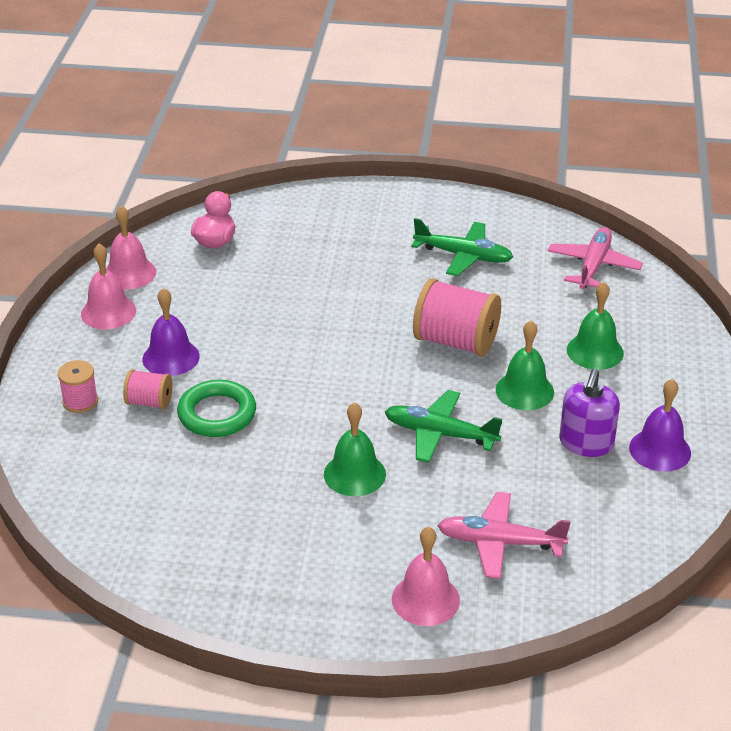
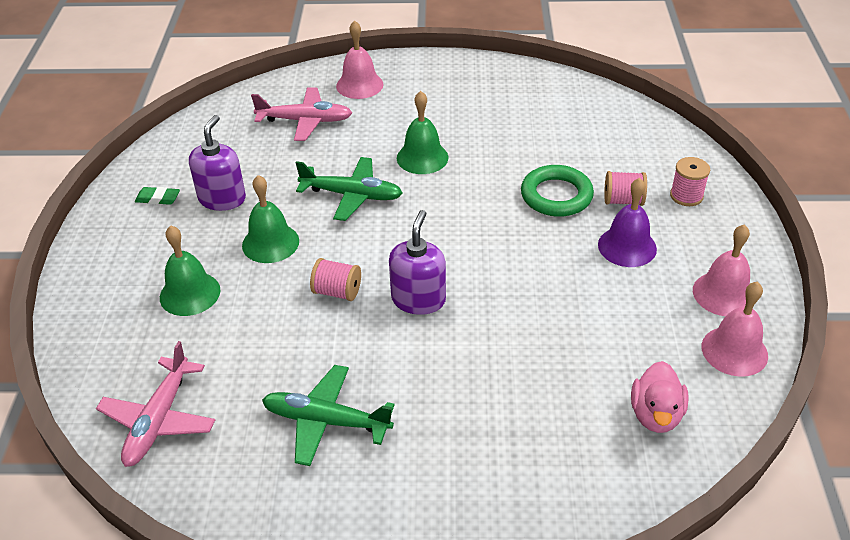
camera: 175 degrees right, 5 degrees up
(381, 329) = (418, 299): none -> purple soap dispenser
(455, 341) = (337, 292): pink spool -> pink spool, size x0.54
(660, 450) = (158, 198): purple bell -> green eraser

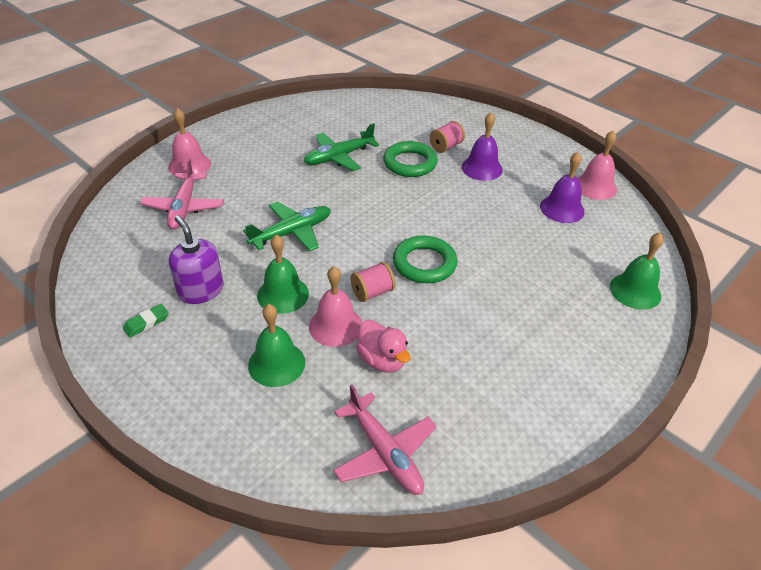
camera: 50 degrees left, 0 degrees up
(305, 121) = (184, 207): pink plane -> pink plane turned 135 degrees clockwise
(326, 421) = (481, 365): green plane -> green plane (339, 157)
(418, 299) = (424, 263): purple soap dispenser -> green ring
(422, 157) = (302, 185): green bell -> green bell (635, 291)
(649, 346) = (562, 209): none -> purple bell
(656, 414) = (611, 237): pink duck -> pink duck (382, 360)
(686, 196) = (470, 127): pink spool -> none
(723, 294) = (553, 164): pink bell -> pink bell (335, 326)

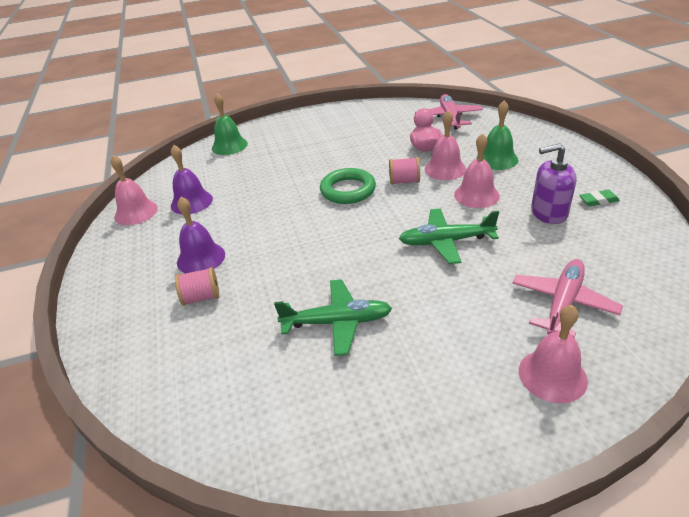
camera: 145 degrees left, 5 degrees down
(201, 290) = (548, 213): purple soap dispenser -> purple soap dispenser turned 90 degrees clockwise
(283, 294) = (476, 195): green bell -> pink bell
(410, 163) = (264, 287): green ring -> none

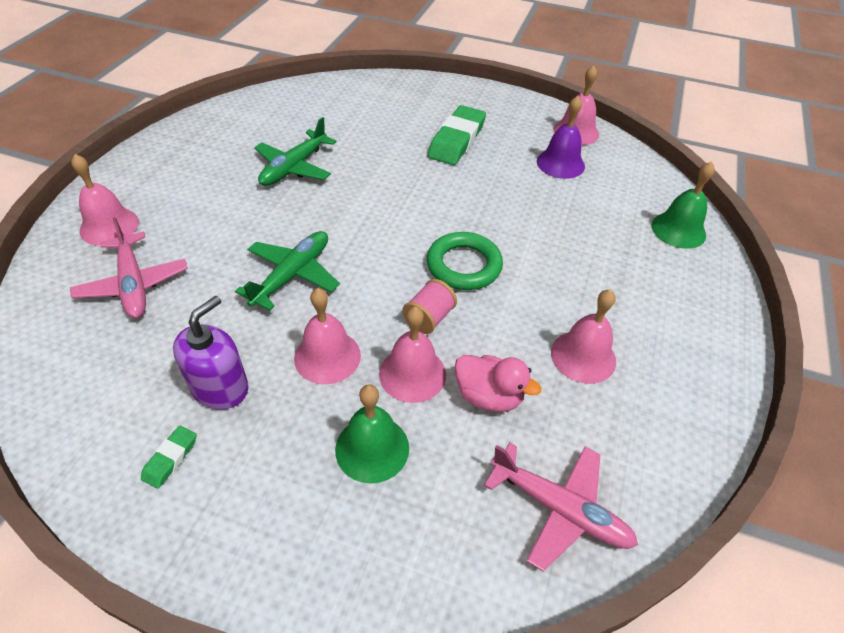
camera: 120 degrees right, 10 degrees up
(201, 258) = (456, 140): purple bell -> green eraser
(201, 297) = (405, 126): pink spool -> none
(366, 138) = (583, 356): none -> pink bell

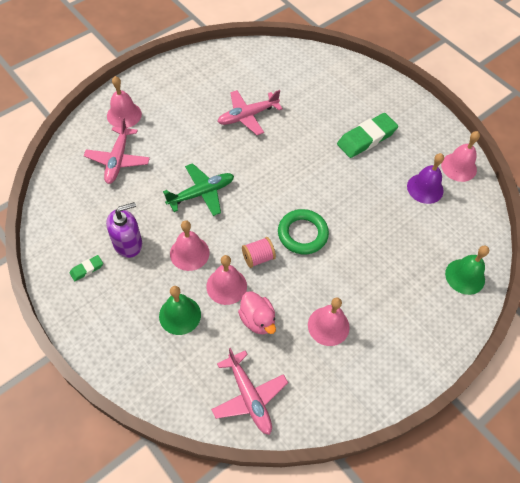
camera: 30 degrees right, 10 degrees up
(294, 167) = (248, 116): green plane -> pink plane

